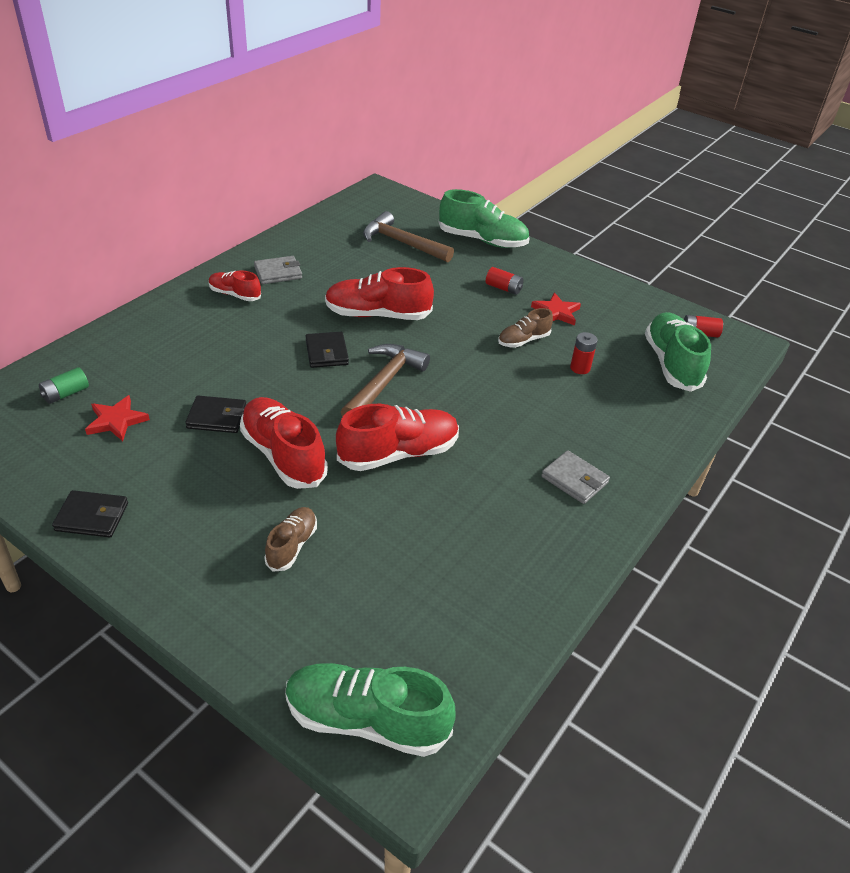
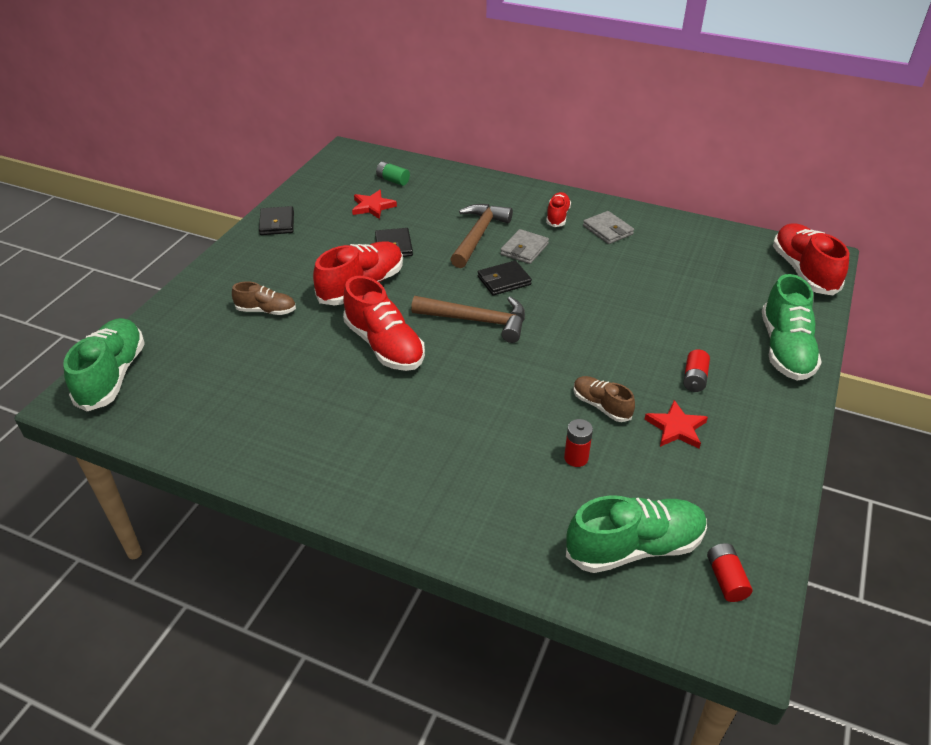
camera: 80 degrees right, 0 degrees up
(377, 315) = (581, 298): red shoe -> red shoe (803, 271)
(402, 243) = (724, 291): brown hammer -> brown hammer (478, 235)
(574, 480) = (386, 467): grey wallet -> grey wallet (524, 249)

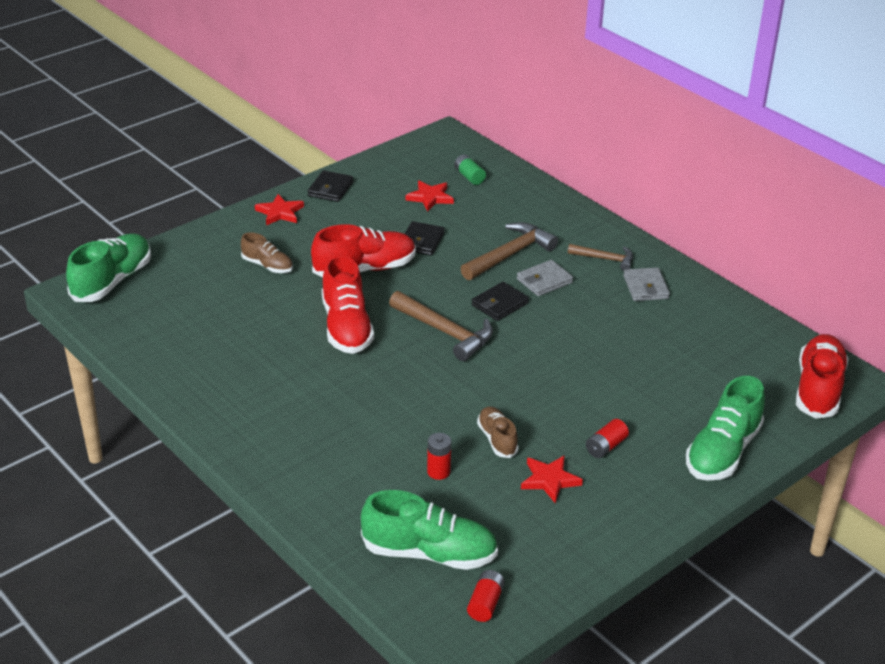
camera: 25 degrees right, 5 degrees down
(243, 257) = (280, 212): none -> red star
(504, 281) = (499, 304): black wallet -> black wallet turned 45 degrees counterclockwise
(557, 216) = (605, 259): red shoe -> brown hammer

